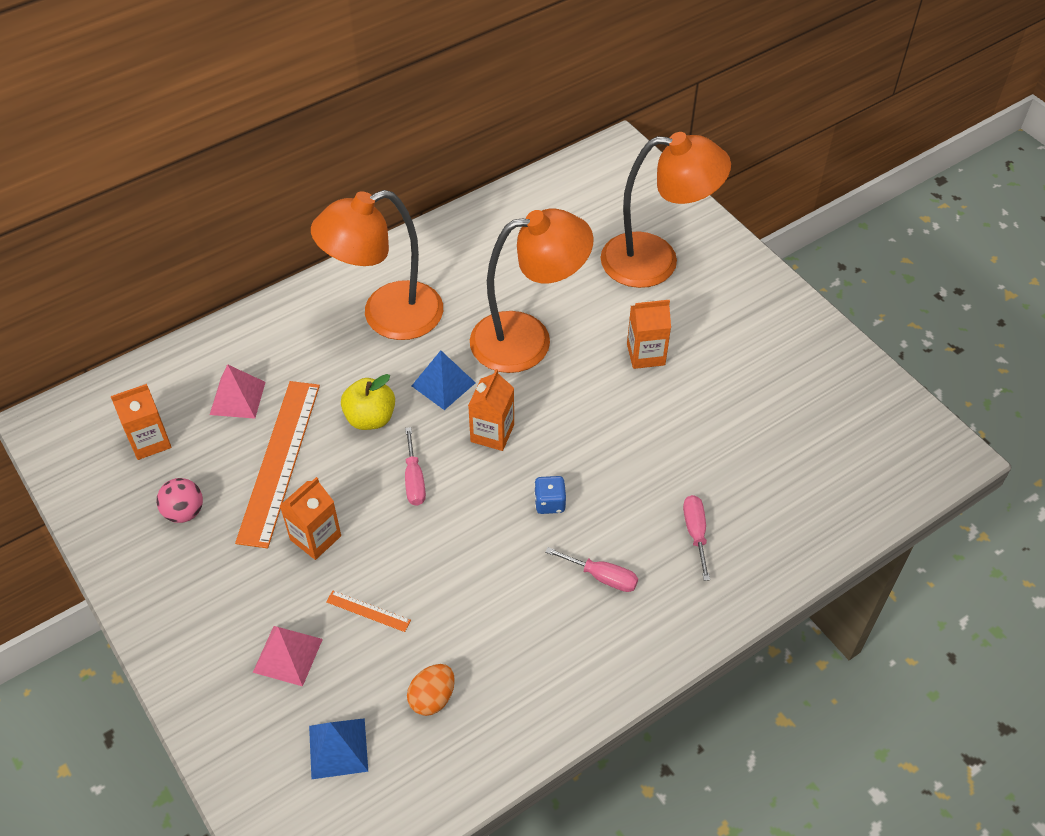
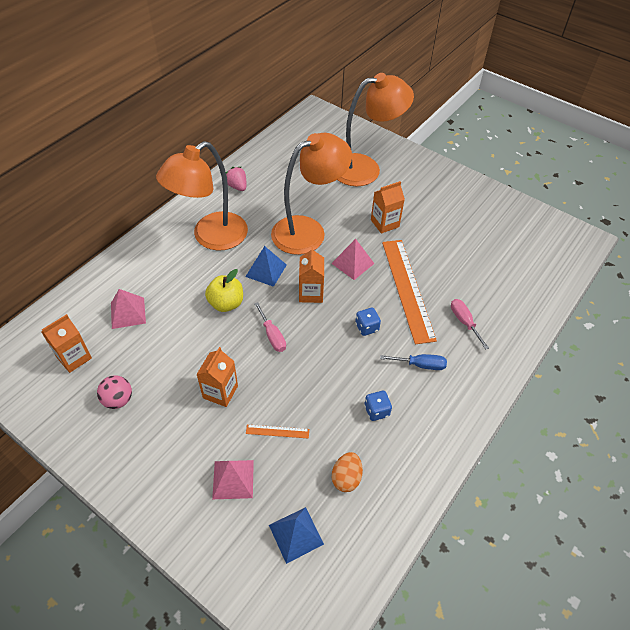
camera: 20 degrees left, 0 degrees up
(279, 461) = (174, 347): orange ruler -> orange ruler (407, 289)
(453, 247) = (237, 186): none -> pink strawberry
(511, 622) = (376, 411): none -> blue dice
(571, 404) = (353, 263): none -> pink pyramid
(602, 577) = (420, 365): pink screwdriver -> blue screwdriver

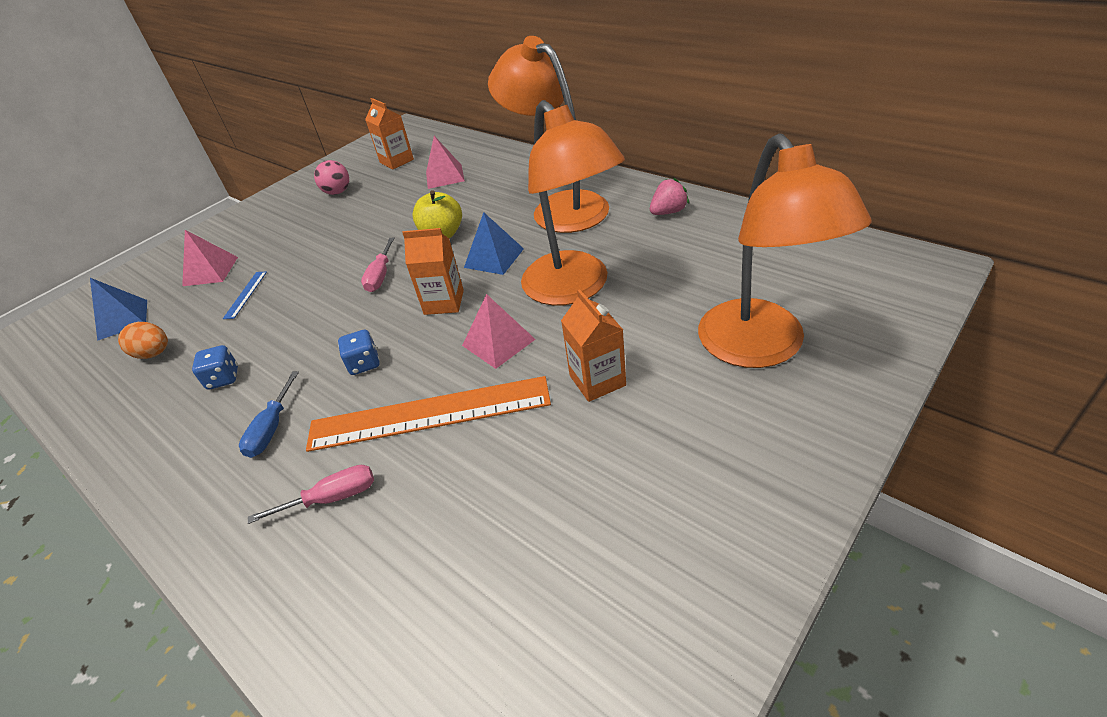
camera: 100 degrees right, 10 degrees down
(220, 392) = (317, 249): orange carton -> none
(272, 336) = (380, 276): pink screwdriver -> pink screwdriver turned 60 degrees counterclockwise
(277, 431) = (245, 294): orange ruler -> blue ruler

